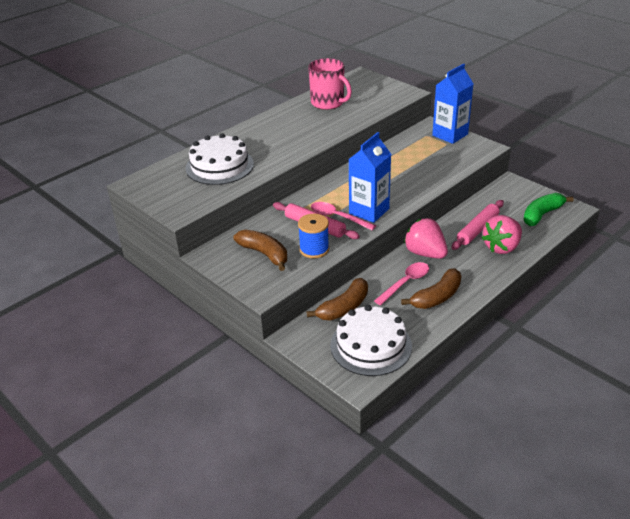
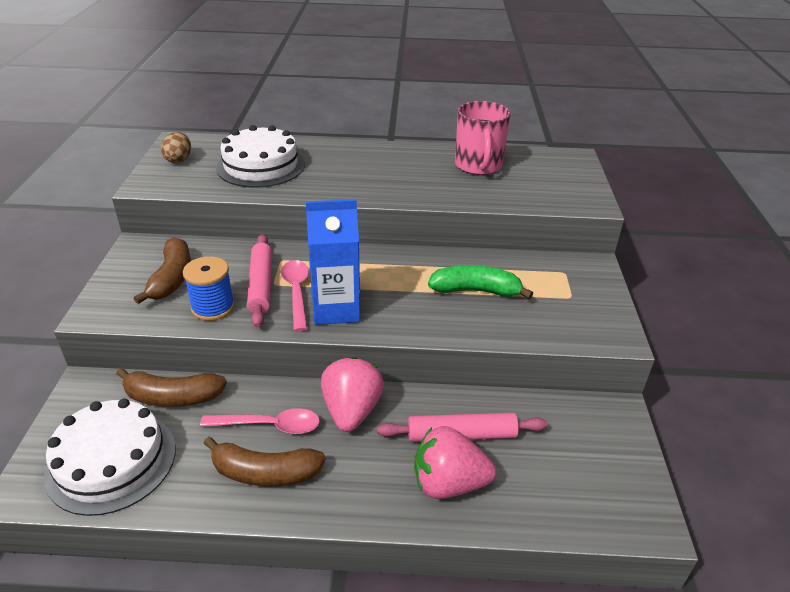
camera: 45 degrees right, 0 degrees up
(163, 191) = (179, 160): none -> brown egg
(450, 135) = (595, 290): blue carton -> none
(542, 214) = (584, 489): green banana -> green banana (476, 291)

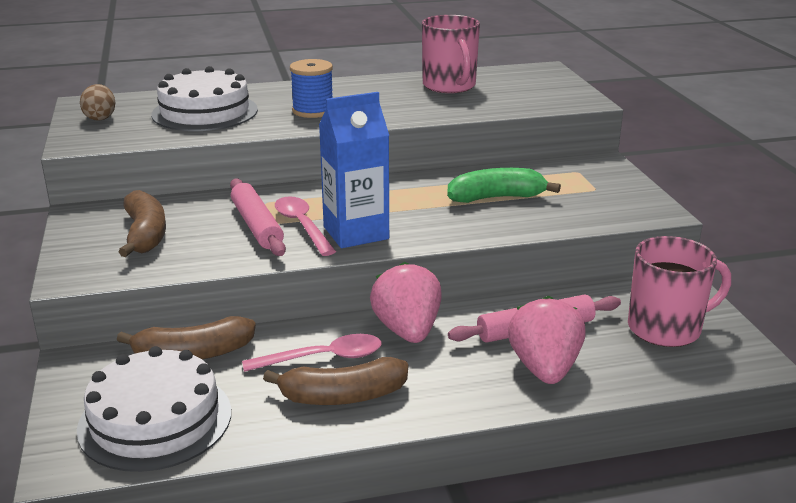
camera: 15 degrees left, 10 degrees down
(213, 307) = (213, 251): blue spool -> blue spool (313, 111)
(448, 483) = (544, 369): pink strawberry -> pink strawberry turned 105 degrees clockwise
(582, 461) = (666, 328): none -> pink mug

